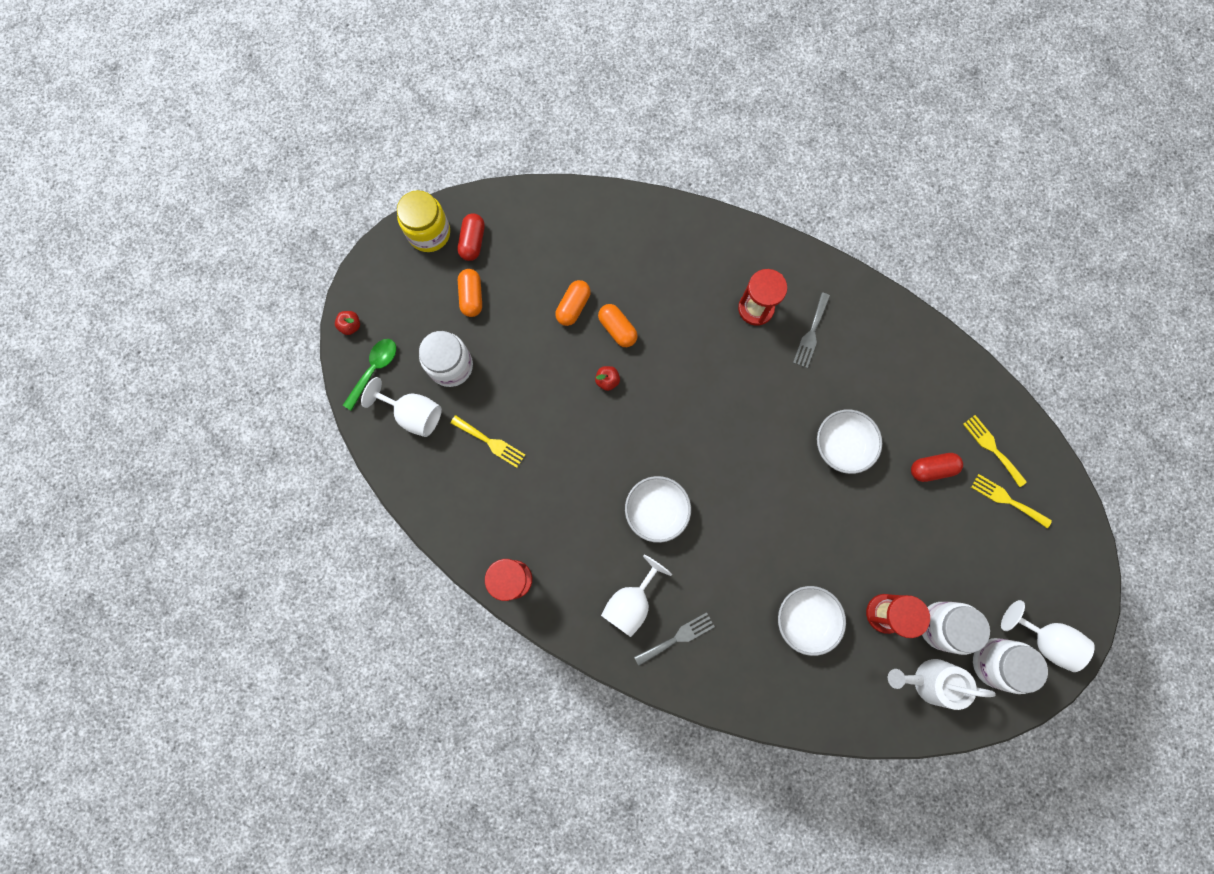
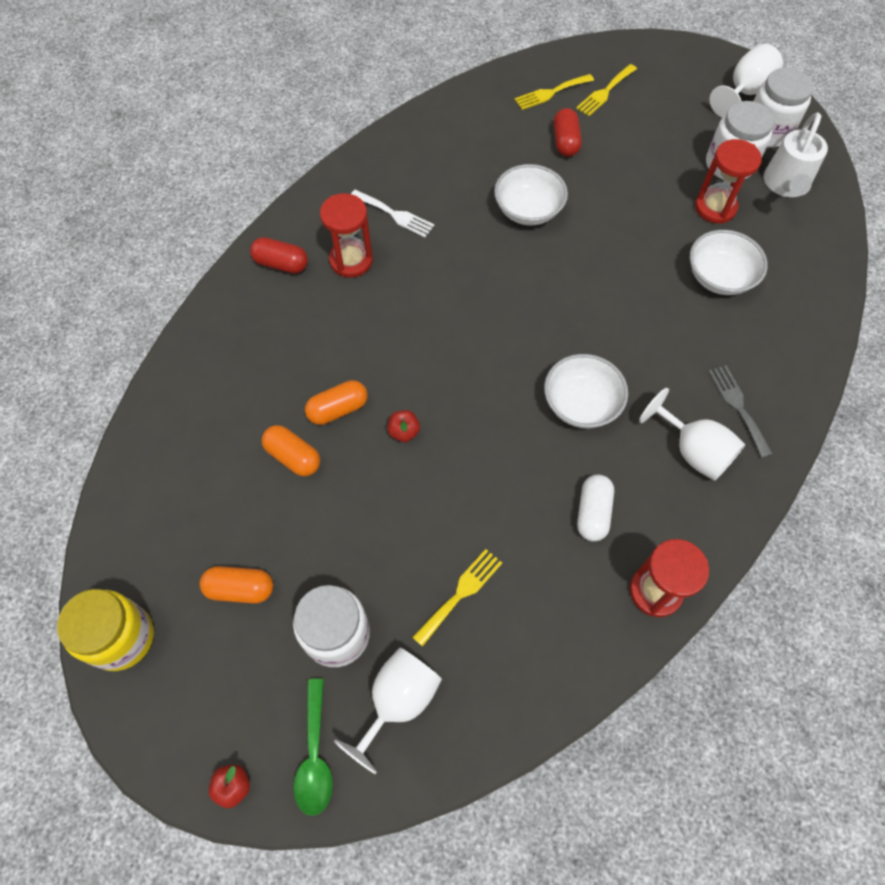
camera: 80 degrees left, 15 degrees down
(374, 370) = (315, 755): green spoon -> green spoon turned 135 degrees counterclockwise
(473, 242) = (157, 575): red capsule -> red capsule (281, 264)
(566, 528) = (593, 513): none -> white capsule
(811, 333) = (395, 215): grey fork -> white fork

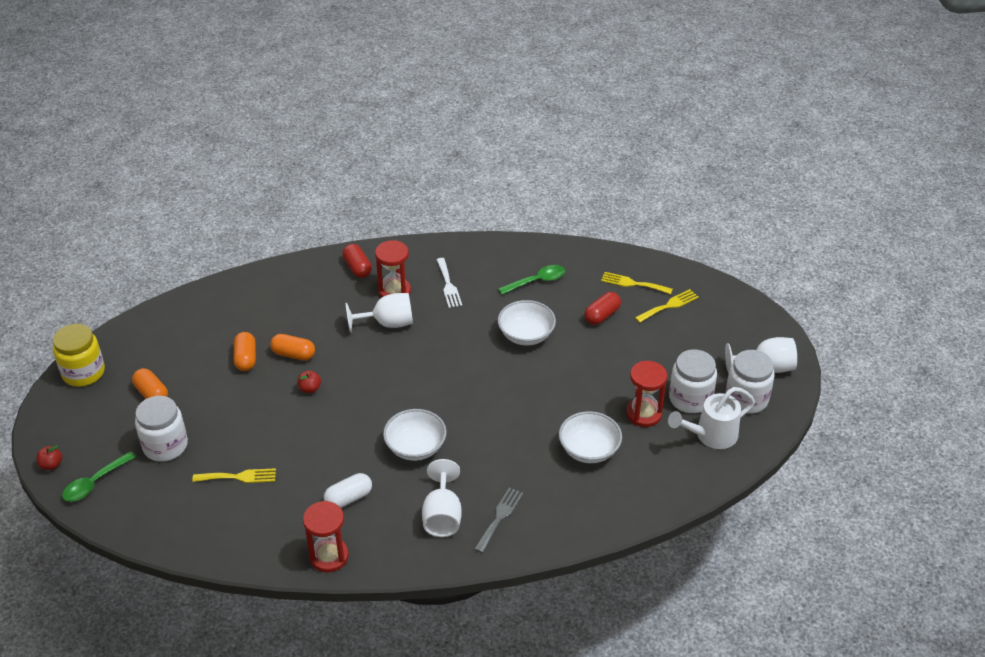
camera: 45 degrees right, 20 degrees down
(398, 701) = (153, 494): white goblet -> white goblet (388, 323)
(469, 150) = (537, 281): none -> green spoon
(605, 92) = (669, 305): yellow fork -> yellow fork turned 150 degrees clockwise

